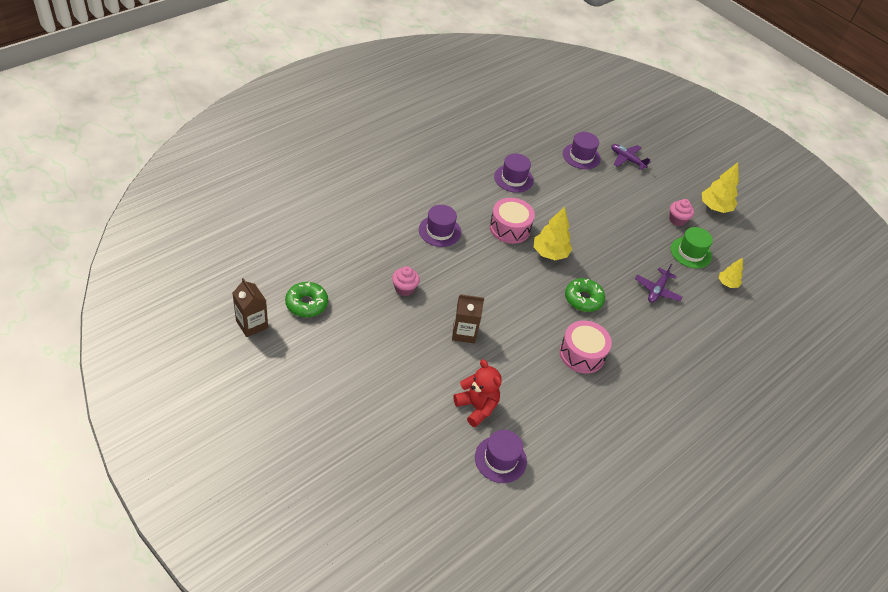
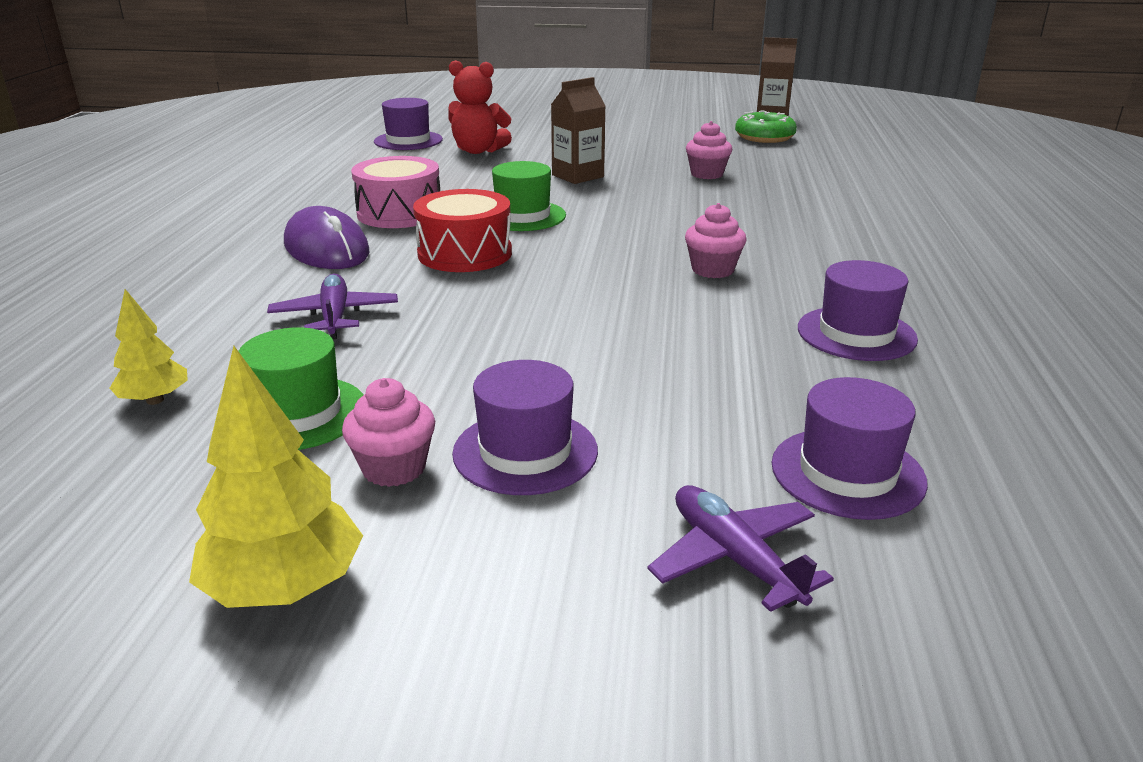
camera: 145 degrees right, 20 degrees down
(439, 231) = (788, 224): purple hat -> purple hat (525, 452)
(509, 228) = (712, 270): pink drum -> pink cupcake
(532, 312) = (522, 216): none -> green hat
(550, 253) = (597, 273): yellow tree -> none
(583, 299) = (465, 253): green donut -> red drum
(627, 159) = (735, 558): purple plane -> purple plane turned 120 degrees counterclockwise
(634, 341) = (326, 249): none -> purple mouse

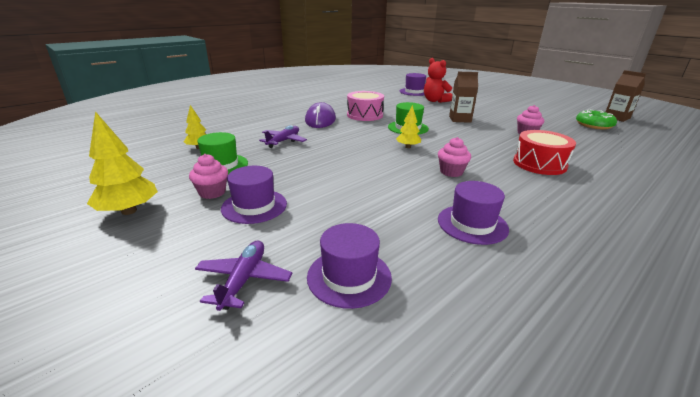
camera: 40 degrees right, 0 degrees up
(465, 253) = (361, 134): red drum -> red drum (539, 164)
(583, 250) = (408, 147): none -> yellow tree

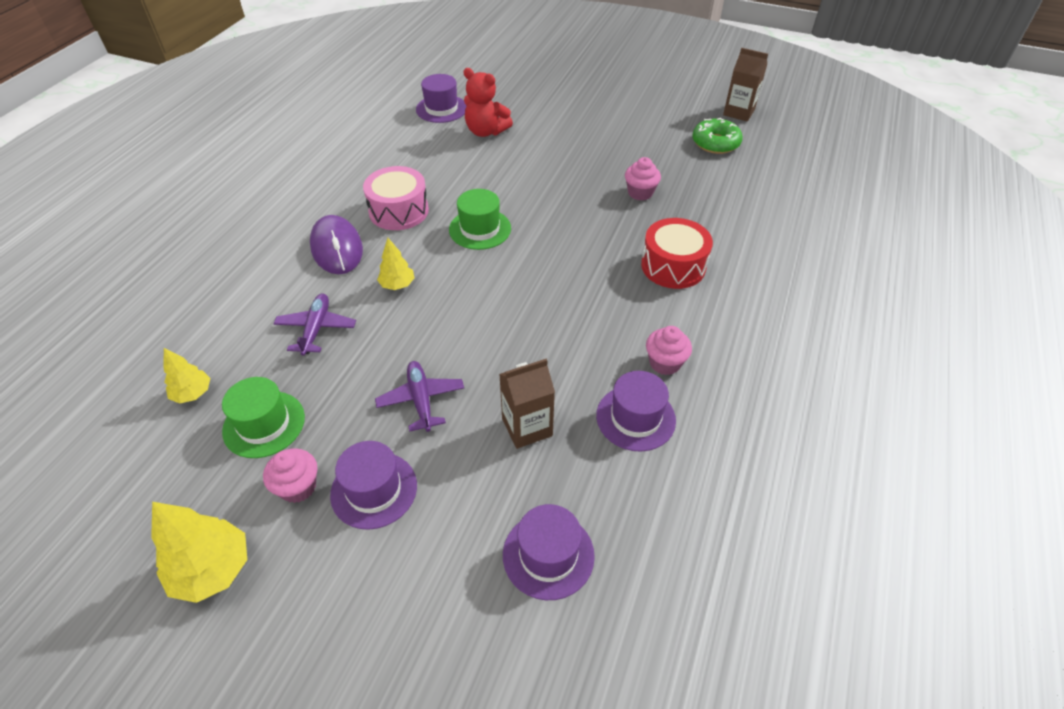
camera: 25 degrees left, 20 degrees up
(244, 280) = (445, 609): purple plane -> purple plane (421, 400)
(408, 147) = (502, 281): yellow tree -> yellow tree (397, 285)
(451, 172) = (578, 322): pink cupcake -> pink cupcake (665, 363)
(460, 119) = (542, 180): brown carton -> brown carton (527, 427)

